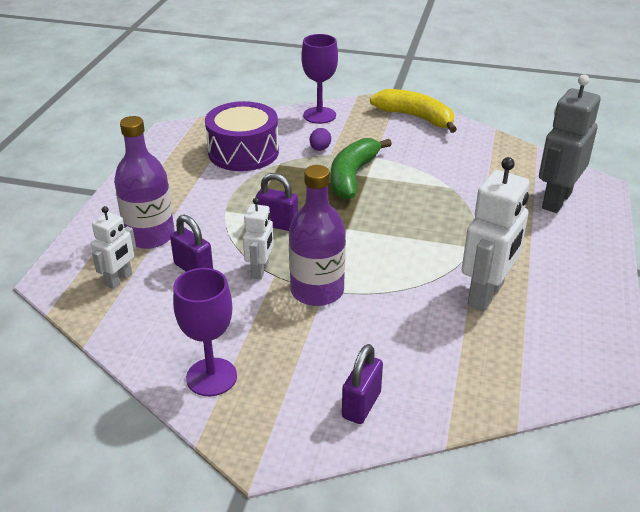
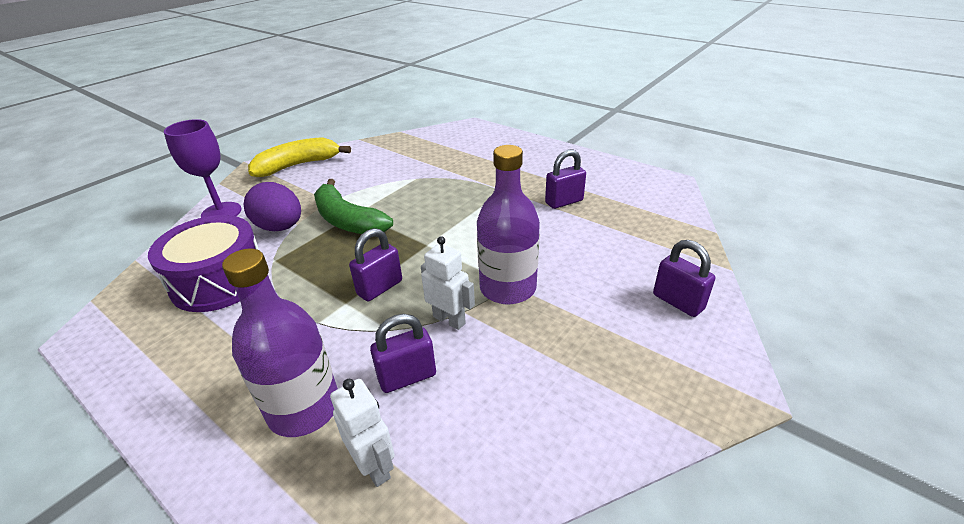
camera: 65 degrees left, 0 degrees up
(211, 377) = (610, 404): purple goblet -> none
(320, 149) = (280, 227): purple egg -> purple egg, size x1.97
(486, 295) = (564, 202): white robot -> purple padlock
(556, 200) = (473, 144): grey robot -> none

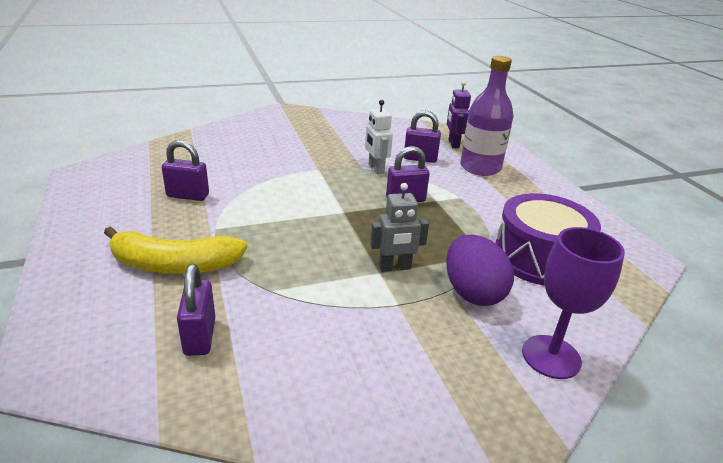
camera: 150 degrees left, 5 degrees down
(298, 165) = (414, 422): yellow banana -> yellow banana (174, 265)
(347, 220) = (395, 267): green banana -> grey robot
(374, 466) = (453, 144): white robot -> purple robot
(508, 288) = (322, 167): purple bottle -> none
(678, 302) = (247, 130): purple padlock -> purple padlock (200, 336)

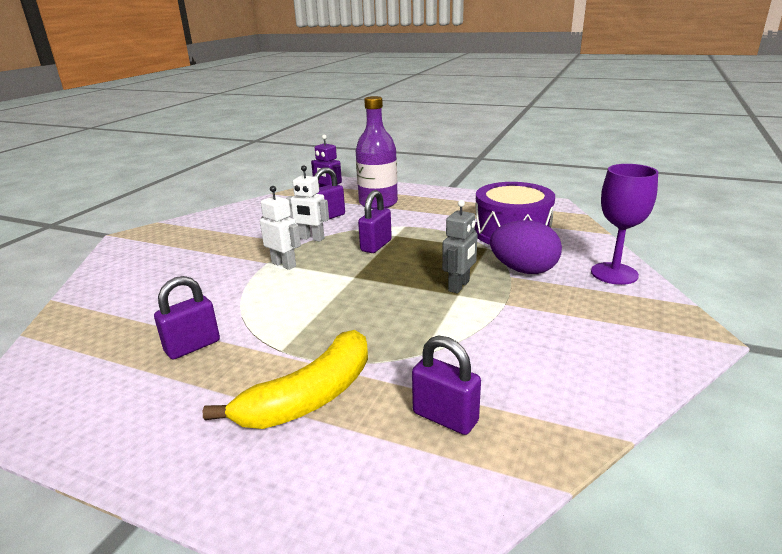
camera: 45 degrees left, 5 degrees down
(323, 176) = (284, 264): none -> white robot

